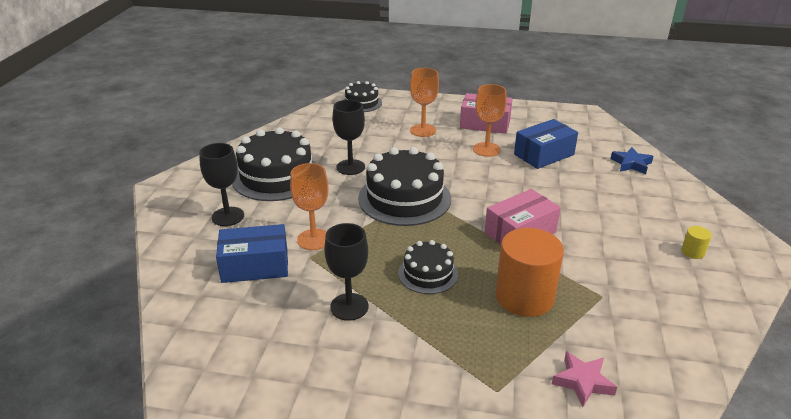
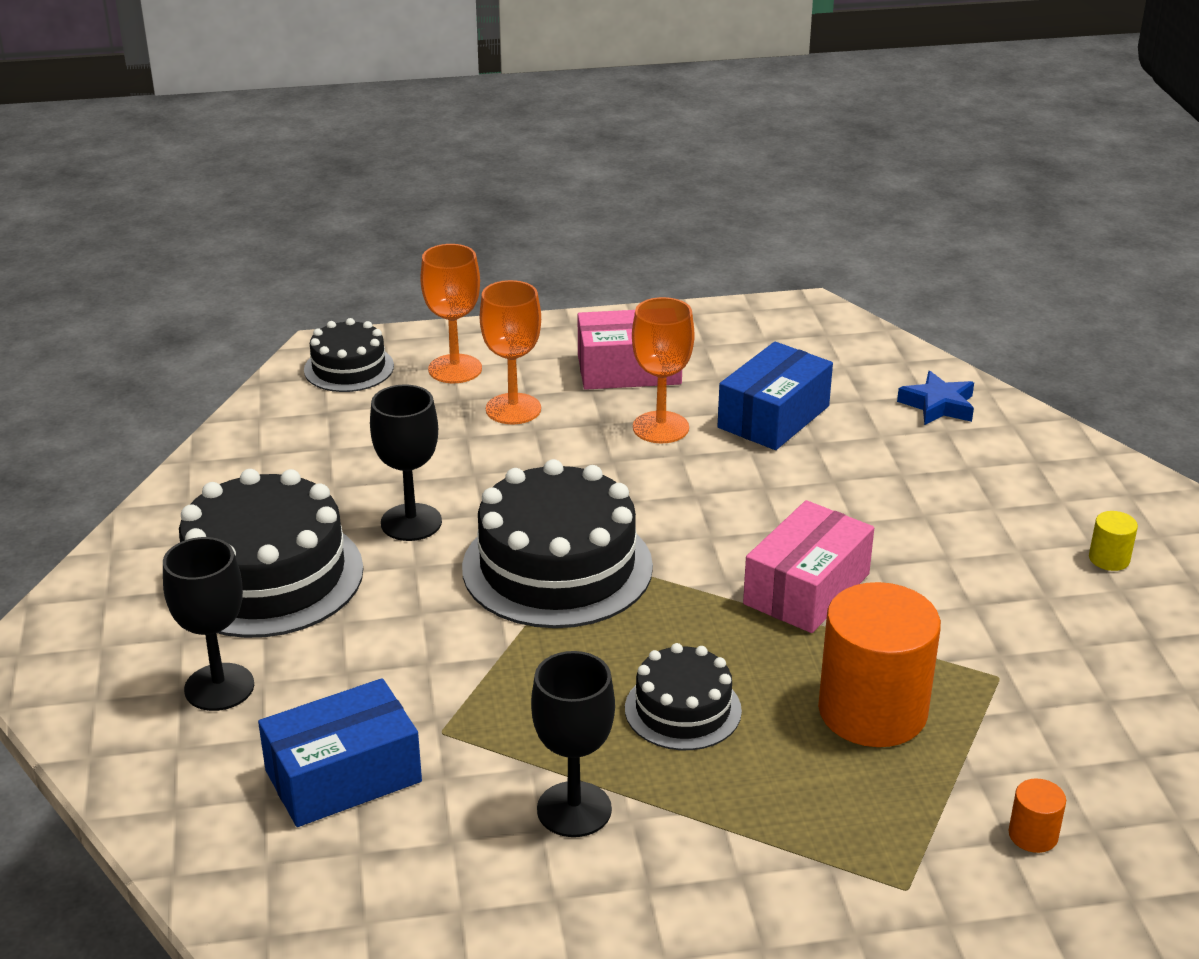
camera: 20 degrees left, 0 degrees up
(314, 239) = (428, 694): orange goblet -> orange goblet (455, 369)
(582, 382) = (1033, 835): pink star -> orange cylinder

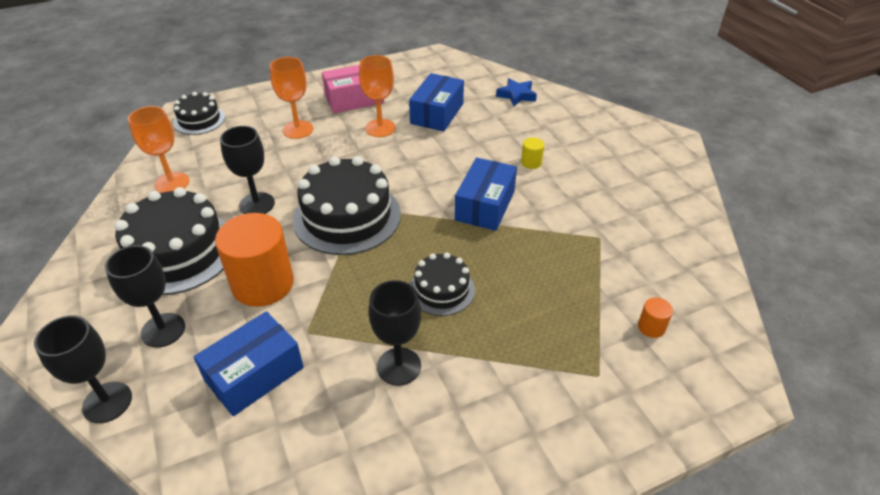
camera: 15 degrees left, 10 degrees up
(117, 771) = (107, 402): none -> black goblet
(455, 369) = (259, 112): orange goblet -> orange goblet (172, 183)
(806, 589) = (485, 205): pink box -> blue box
(872, 711) = (543, 270): orange cylinder -> orange cylinder (263, 284)
(1109, 559) = (628, 163): yellow cylinder -> yellow cylinder (531, 162)

